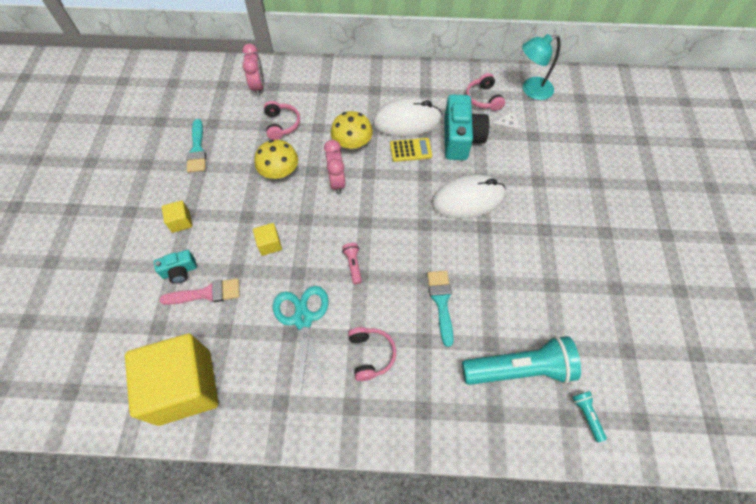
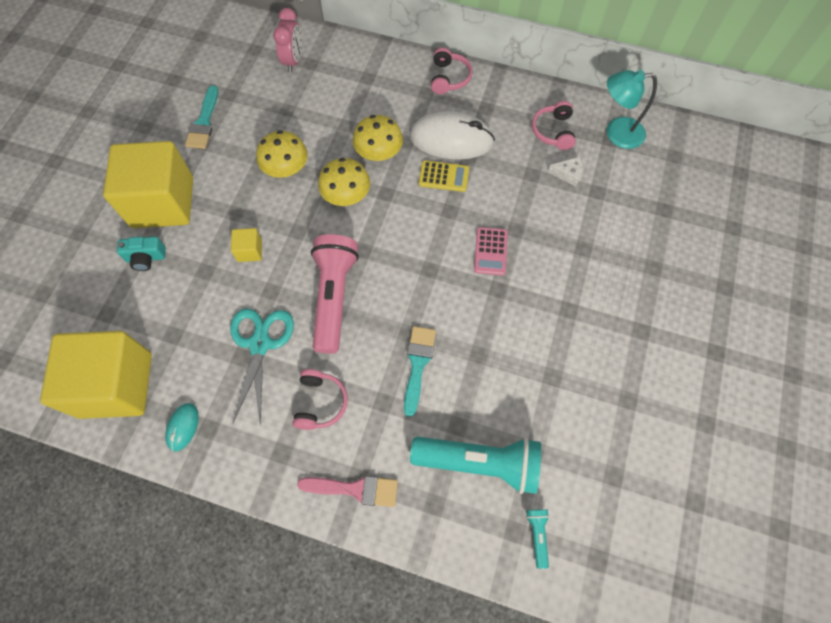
camera: 15 degrees right, 5 degrees up
(181, 222) = (163, 202): yellow cube -> yellow cube, size x2.49
(207, 293) = (167, 289): pink brush -> pink brush (355, 489)
(257, 408) = (183, 427): none -> turquoise mouse
(282, 124) = (306, 112): pink headphones -> pink headphones (449, 78)
(337, 182) = (346, 195): pink clock -> yellow mushroom
(353, 265) = (333, 297): pink flashlight -> pink flashlight, size x2.39
(461, 139) = (508, 176): turquoise camera -> none
(468, 199) = (490, 251): white mouse -> pink calculator

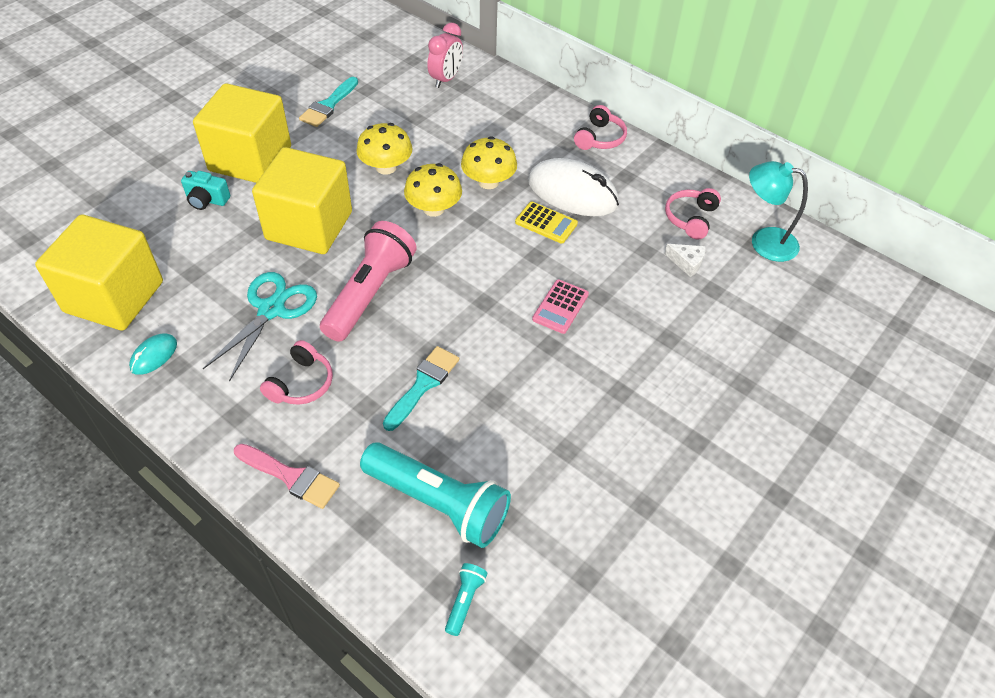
camera: 20 degrees right, 15 degrees down
(250, 251) = (309, 225): yellow cube -> yellow cube, size x2.49

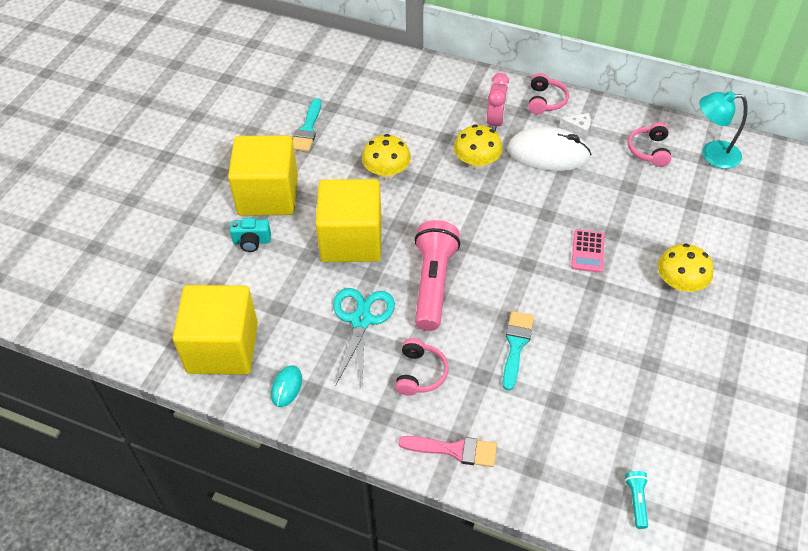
camera: 15 degrees left, 0 degrees up
(433, 208) = (445, 197): yellow mushroom -> yellow mushroom (680, 283)
(439, 503) = (578, 434): turquoise flashlight -> none
(446, 79) = (393, 80): pink clock -> pink clock (495, 122)
(546, 223) = (541, 185): yellow calculator -> none
(687, 263) = (664, 188): white cheese -> white cheese (578, 129)

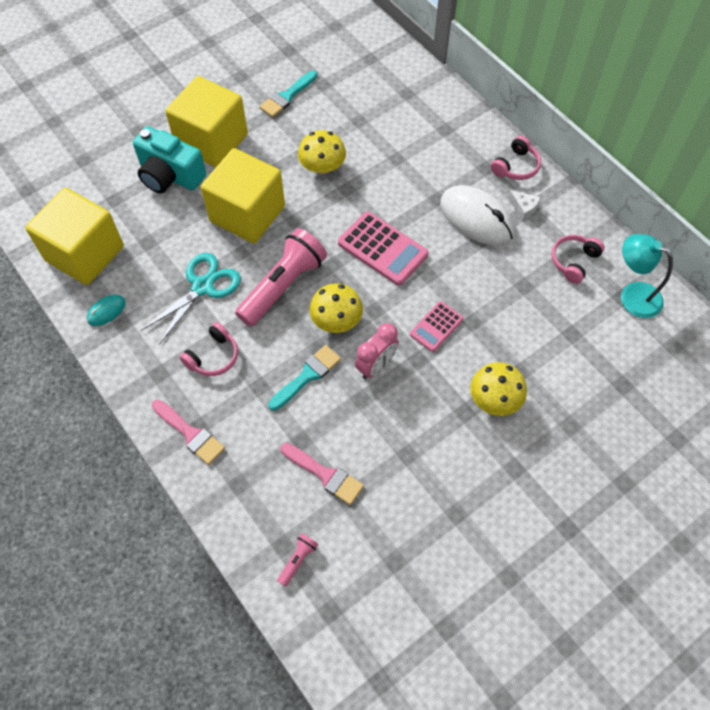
camera: 30 degrees right, 10 degrees up
(252, 241) = (170, 175): turquoise camera -> turquoise camera, size x1.88
(477, 162) = (406, 195): yellow mushroom -> yellow mushroom (336, 320)
(493, 212) = (383, 249): none -> pink calculator
(495, 122) = (453, 165): pink clock -> pink clock (376, 366)
(599, 417) = (325, 475): none -> pink brush
(636, 501) = (297, 560): turquoise flashlight -> pink flashlight

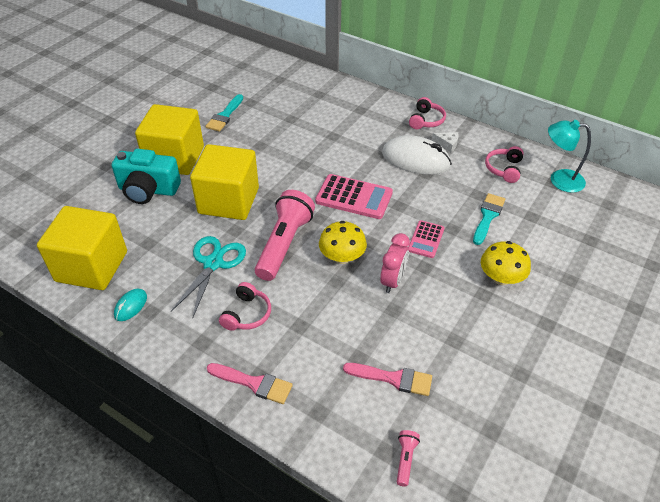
camera: 20 degrees left, 15 degrees down
(307, 376) = (338, 305): turquoise brush -> turquoise brush (488, 216)
(322, 167) = (276, 154): yellow mushroom -> none

